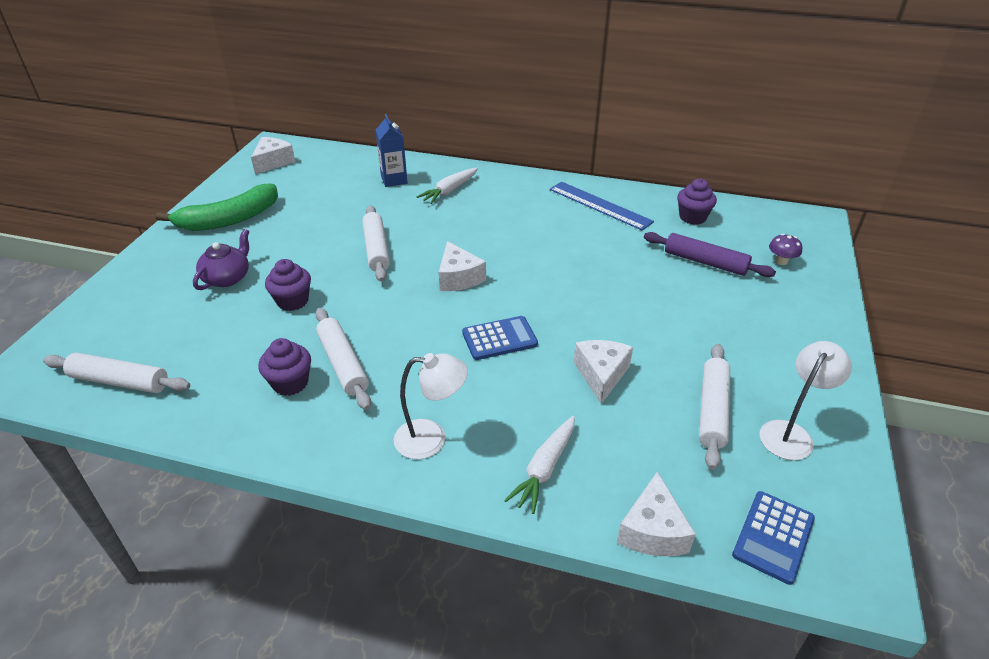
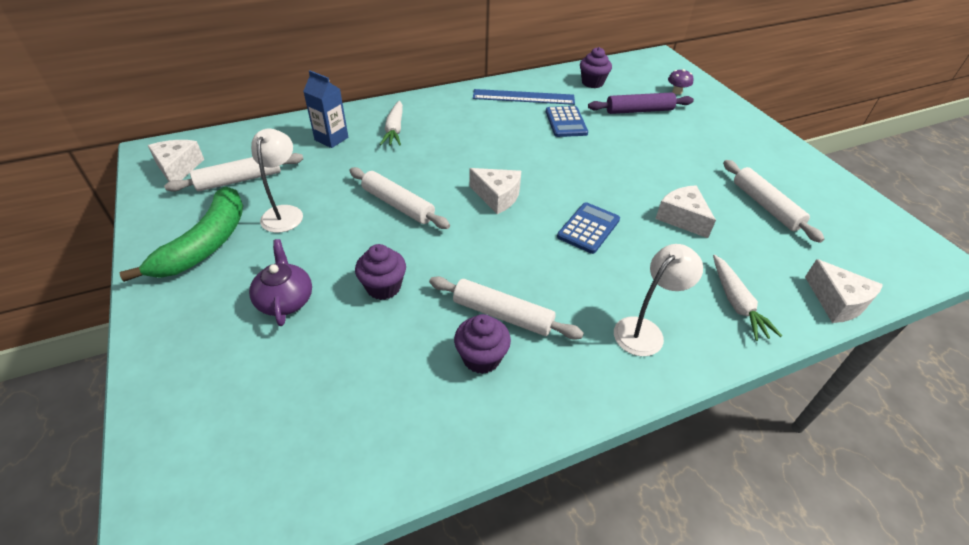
camera: 40 degrees left, 5 degrees up
(120, 381) = (309, 466): white rolling pin -> white rolling pin (239, 180)
(773, 537) = (886, 264): blue calculator -> blue calculator (566, 122)
(791, 433) = (816, 197): white lamp -> white lamp (285, 213)

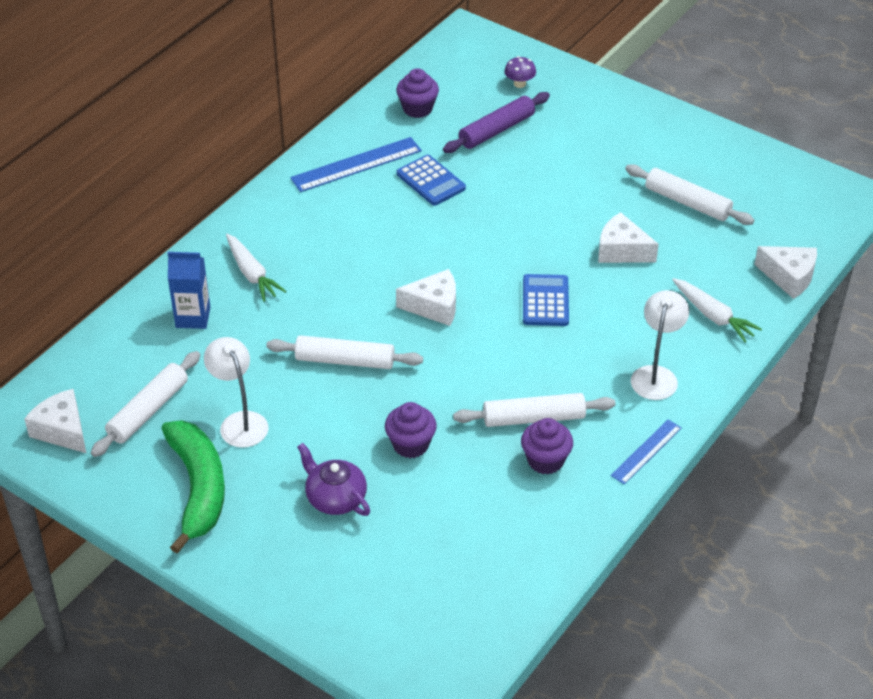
camera: 30 degrees left, 0 degrees up
(584, 399) = (646, 451): none -> blue ruler

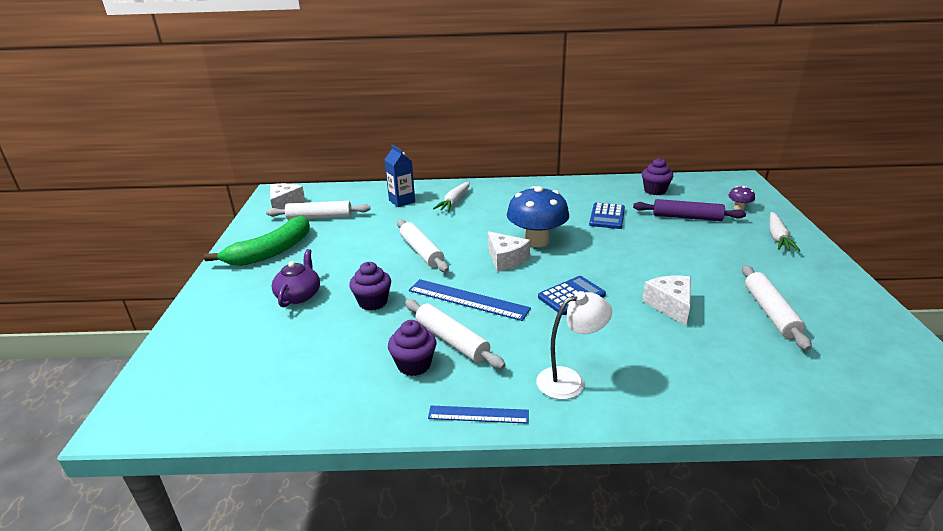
camera: 55 degrees right, 15 degrees down
(240, 422) = (336, 242): white lamp -> none
(356, 164) = (580, 193): blue ruler -> blue ruler (468, 299)
(422, 263) = (536, 241): none -> blue mushroom
(713, 316) = (678, 381): white carrot -> white carrot (777, 237)
(789, 277) = (795, 406): white cheese -> none

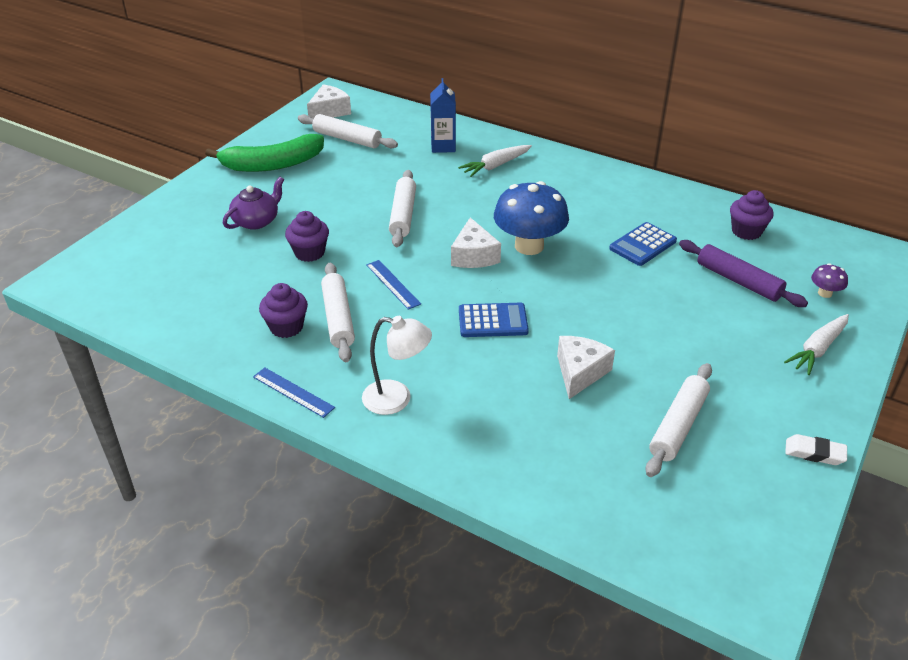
camera: 30 degrees right, 10 degrees up
(468, 299) = (393, 284): blue ruler -> blue ruler, size x0.61
(858, 294) = (814, 453): none -> white eraser

